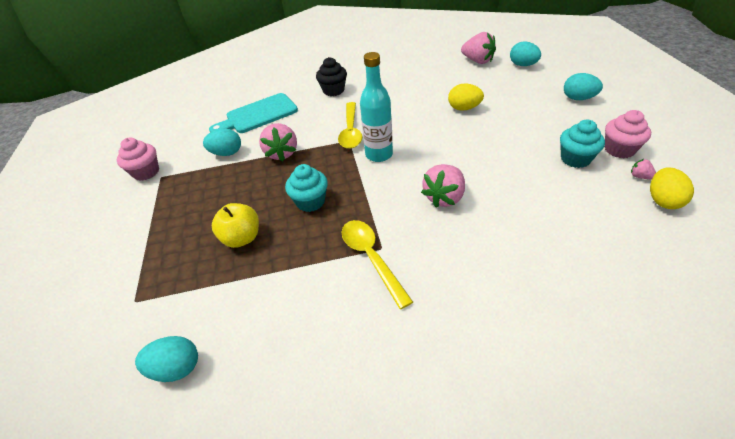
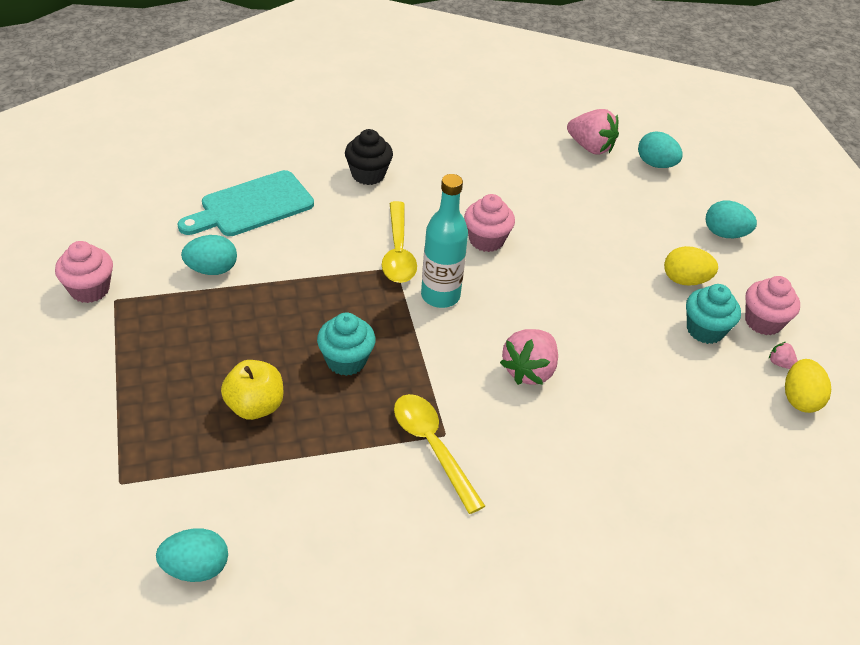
camera: 10 degrees left, 0 degrees up
(282, 153) = (297, 278): pink strawberry -> none
(410, 118) = (486, 240): none -> pink cupcake
(464, 108) = (564, 231): yellow egg -> yellow egg (685, 280)

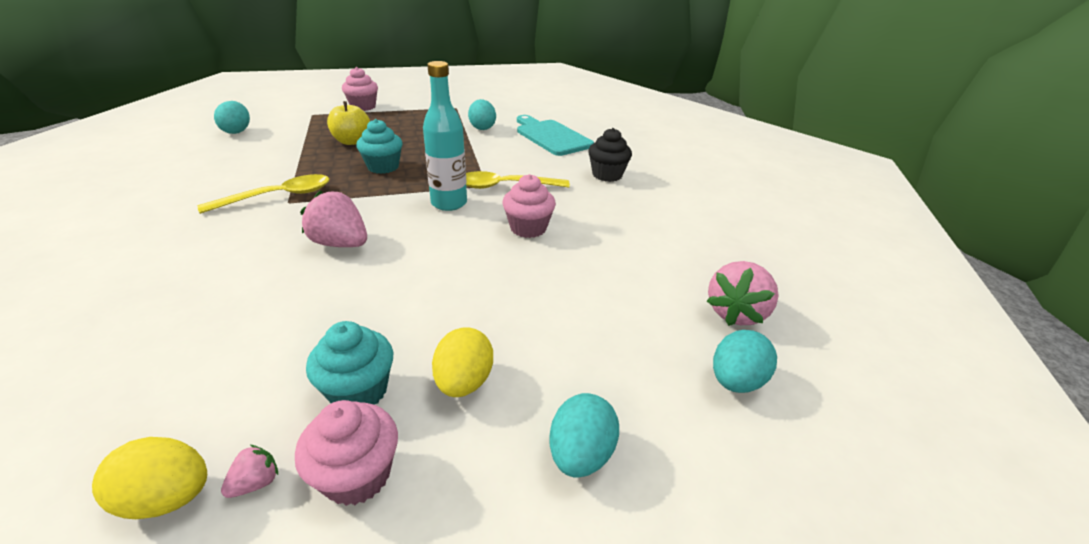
camera: 90 degrees right, 10 degrees down
(89, 289) = (465, 102): pink cupcake -> pink cupcake (363, 107)

